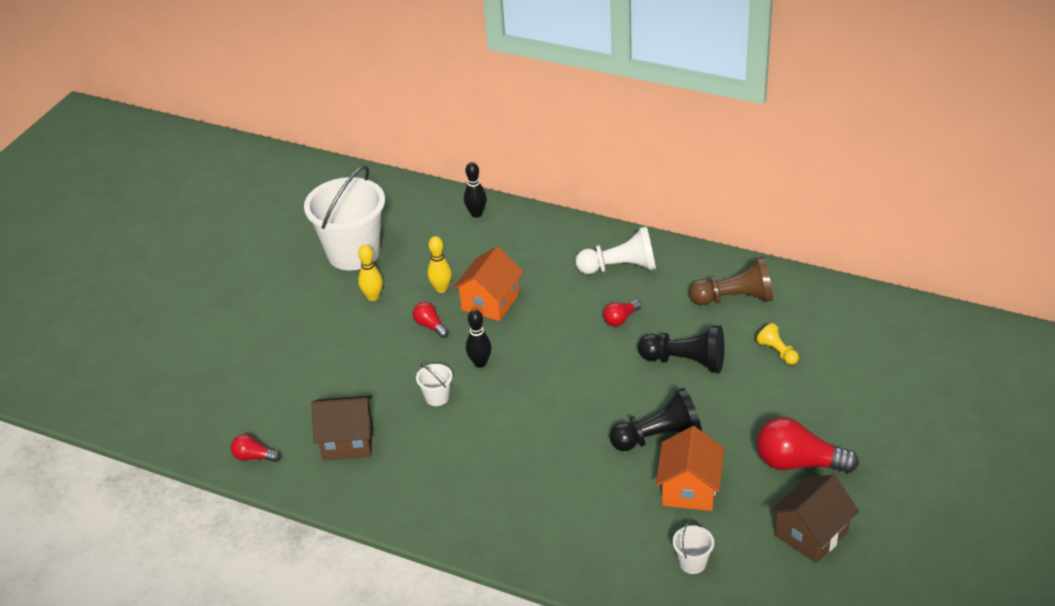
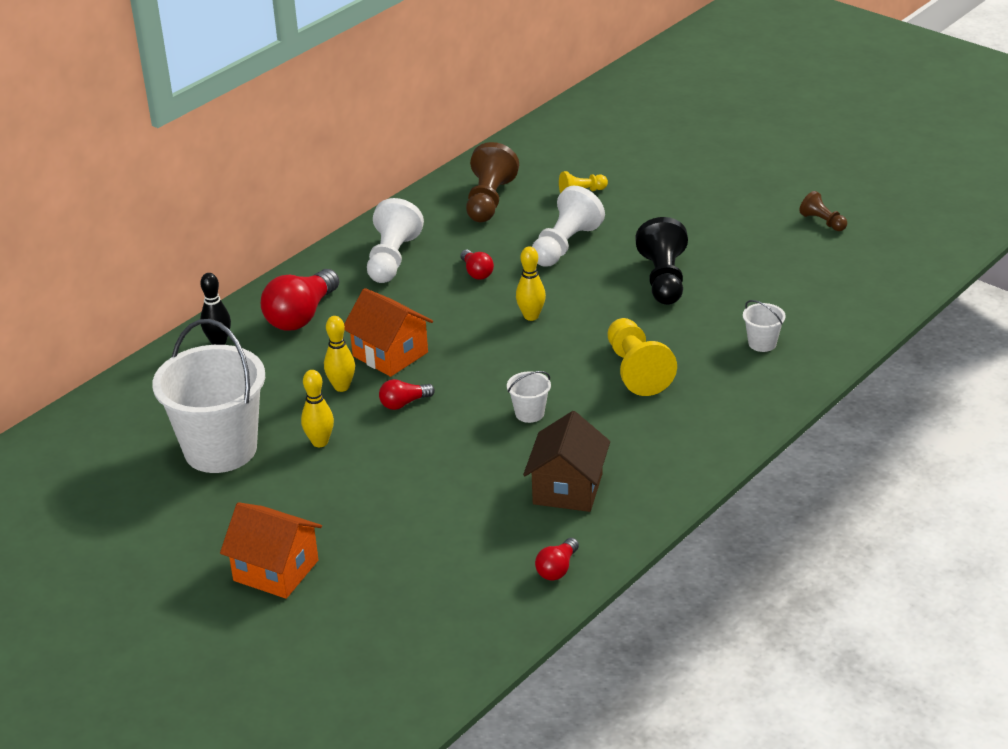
camera: 75 degrees left, 5 degrees down
(480, 363) = (490, 375): black bowling pin -> none
(514, 448) = (636, 370): none -> yellow pawn
(569, 366) = (531, 316): none -> yellow bowling pin
(685, 361) = (565, 245): black pawn -> white pawn
(689, 489) = (741, 274): orange house -> orange house (276, 570)
(692, 563) = (835, 289): white bucket -> white bucket (762, 343)
(798, 463) = (734, 211): red light bulb -> red light bulb (301, 316)
(811, 534) = (822, 222): brown house -> brown pawn

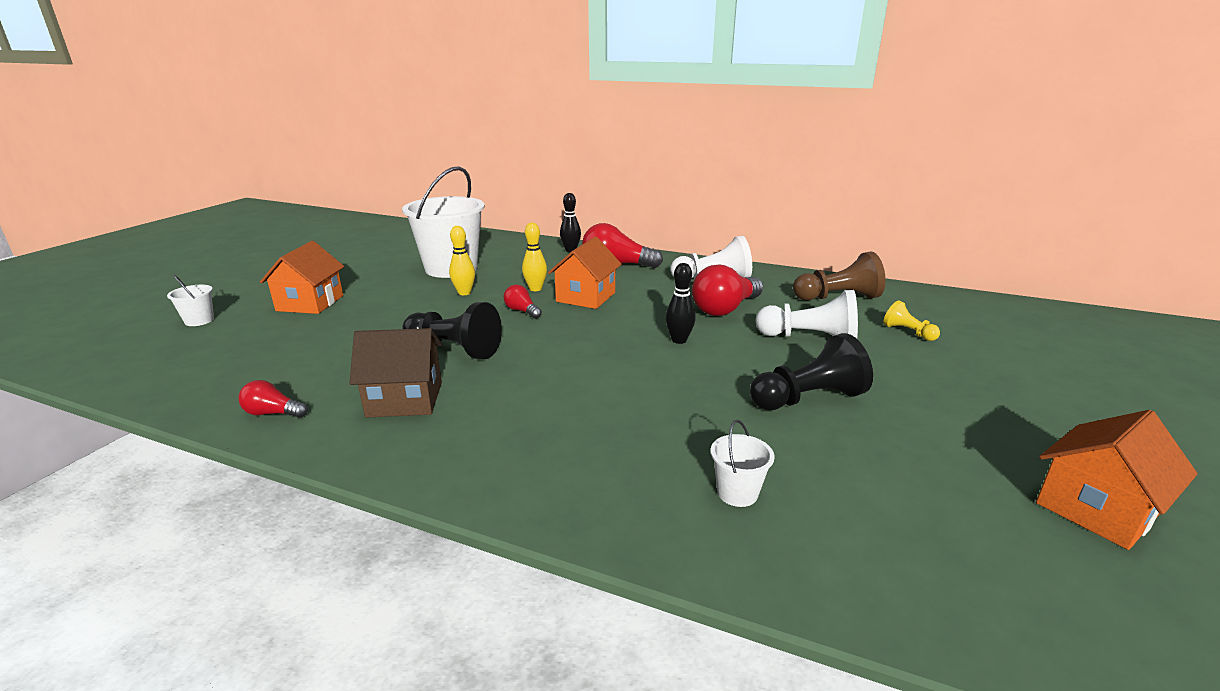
camera: 70 degrees right, 10 degrees down
(476, 272) = (725, 309): red light bulb -> red light bulb, size x1.95
(477, 456) = (454, 349): none -> black pawn
(529, 413) = (525, 362): white bucket -> white bucket (199, 320)
(531, 316) = (679, 340): yellow bowling pin -> black bowling pin
(636, 370) = (623, 407): yellow pawn -> none
(822, 222) = (1096, 508): brown pawn -> orange house

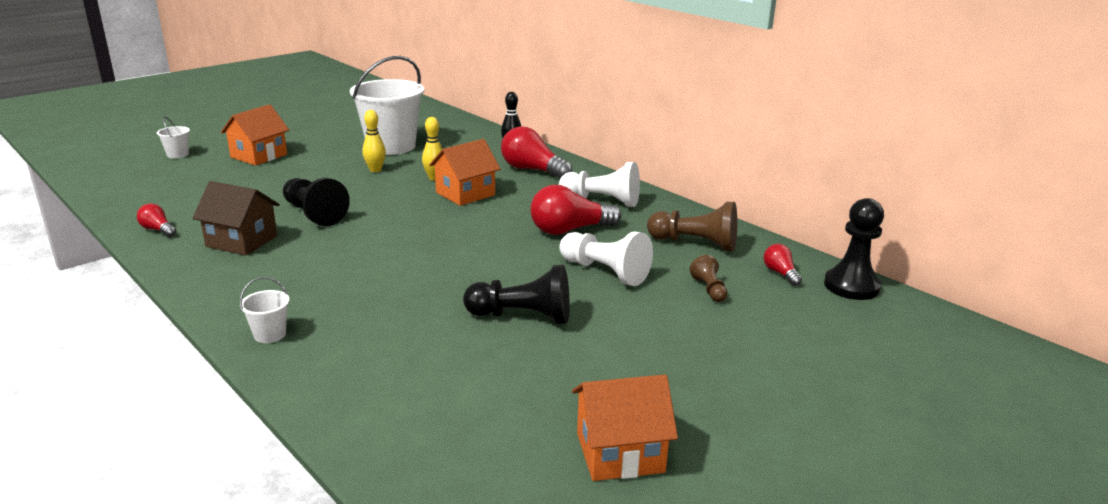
camera: 25 degrees right, 0 degrees up
(522, 311) = (399, 195): red light bulb -> red light bulb (780, 273)
(679, 340) = (489, 247): black bowling pin -> none
(737, 493) = (371, 359): white bucket -> white bucket (270, 334)
(908, 332) = (709, 289): yellow pawn -> brown pawn
(990, 304) = (851, 286): none -> black pawn

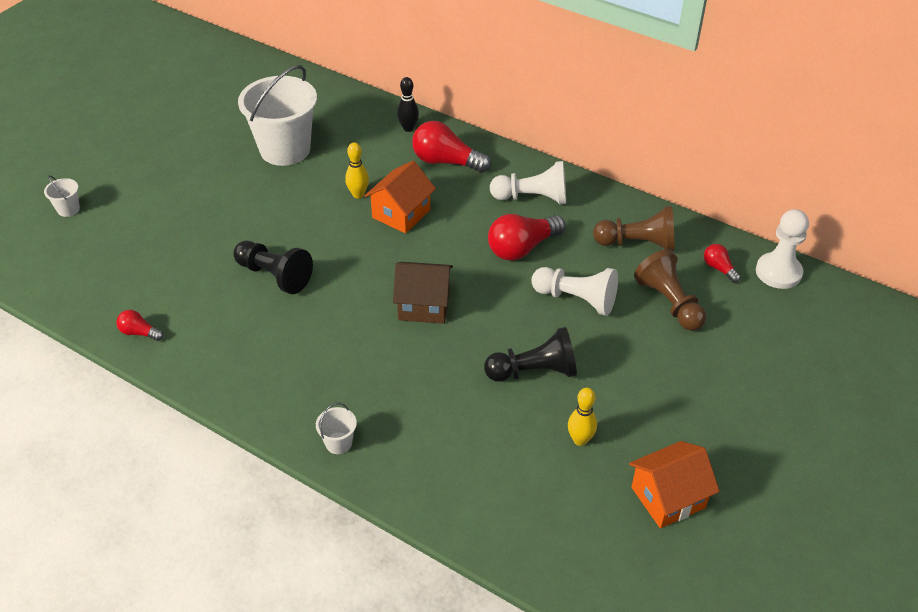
camera: 15 degrees left, 20 degrees up
(241, 241) = (232, 330): brown house -> brown house (423, 305)
(259, 156) = (157, 194): orange house -> none
(375, 170) = (292, 193): yellow bowling pin -> yellow bowling pin (580, 440)
(709, 289) = (669, 303): brown pawn -> brown pawn, size x1.84
(851, 286) = (778, 272): black pawn -> white pawn

